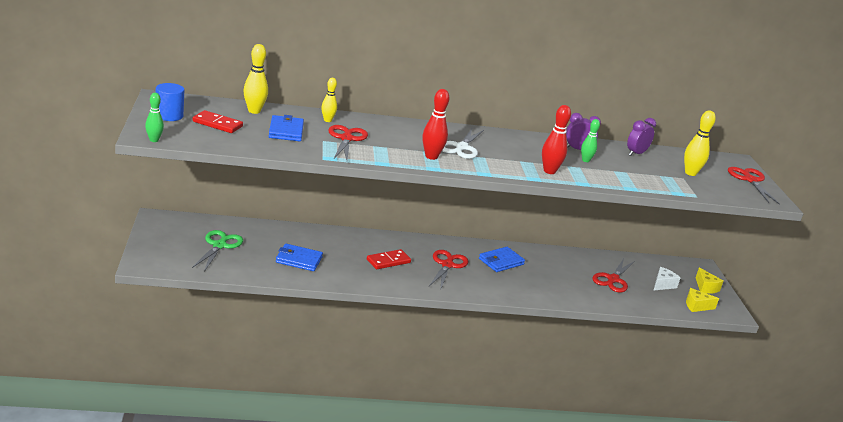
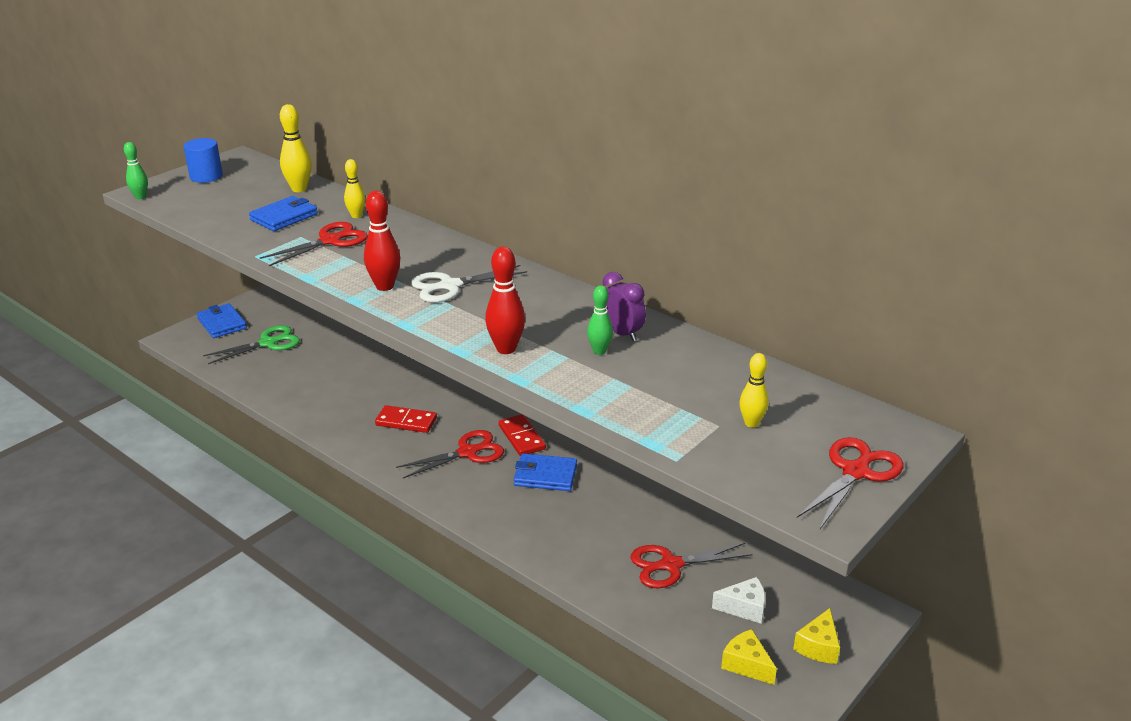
camera: 50 degrees right, 5 degrees up
(217, 124) = (232, 194): red domino -> red domino (521, 437)
(299, 260) = (315, 384): blue wallet -> blue wallet (222, 323)
(636, 154) = (714, 366): purple clock -> none
(690, 173) = (751, 423): yellow bowling pin -> yellow bowling pin, size x0.65

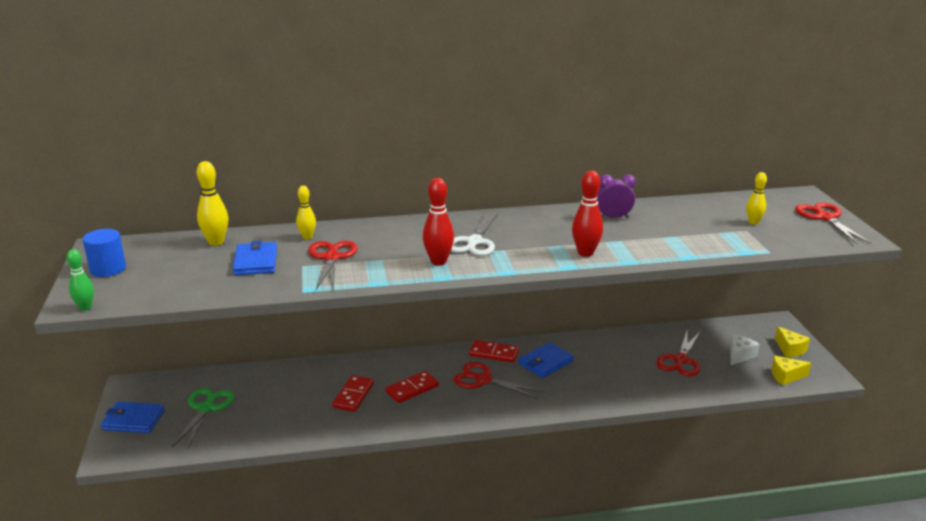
camera: 50 degrees left, 5 degrees down
(361, 397) = (353, 395): none -> red domino
(468, 452) = (483, 380): red scissors -> red scissors turned 75 degrees counterclockwise
(599, 351) = (626, 230): green bowling pin -> none

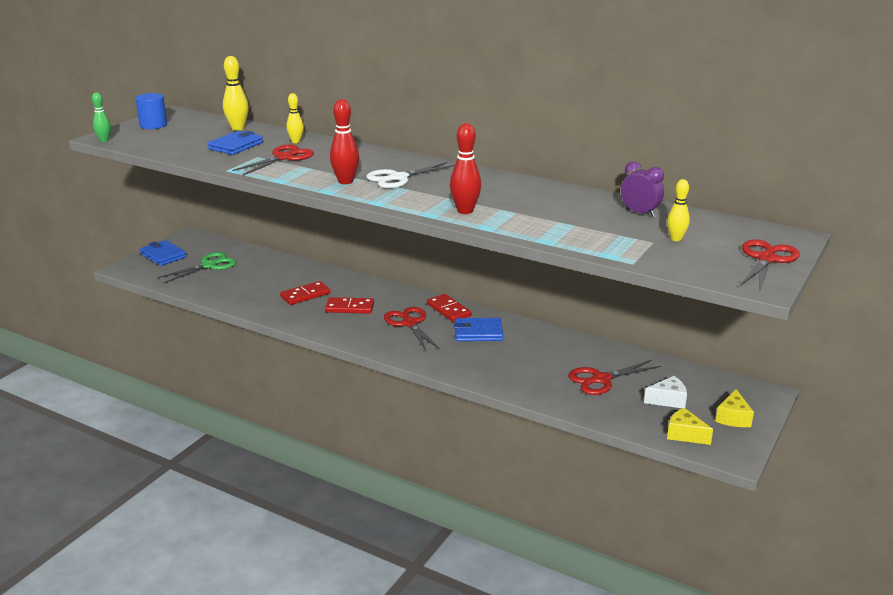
camera: 40 degrees right, 0 degrees up
(613, 217) = (549, 196): purple clock -> purple clock (640, 213)

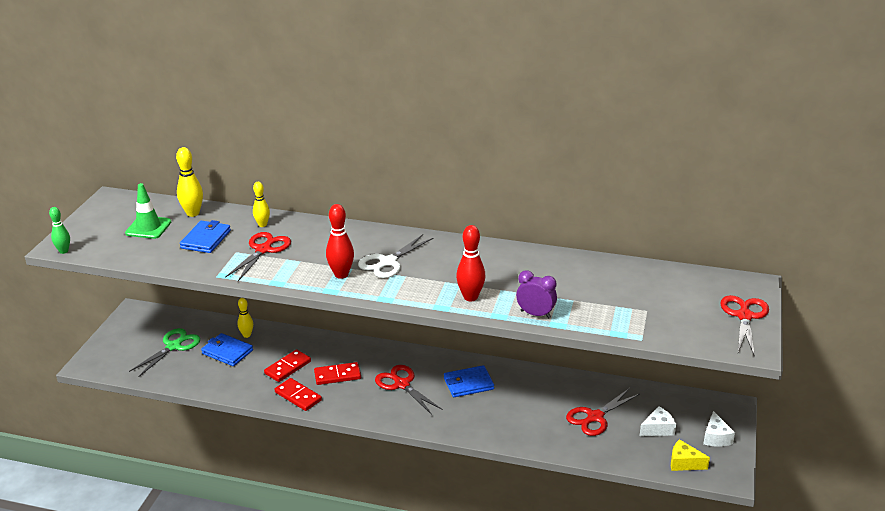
camera: 15 degrees left, 5 degrees up
(153, 125) = (102, 220): blue cylinder -> none
(163, 255) = (119, 341): blue wallet -> blue wallet (227, 352)
(190, 133) = (148, 227): none -> green traffic cone
(448, 310) = (430, 362): red domino -> red domino (298, 396)
(640, 213) = (621, 275): purple clock -> purple clock (535, 314)
(676, 239) = (663, 303): yellow bowling pin -> yellow bowling pin (246, 335)
(733, 418) = (716, 437): yellow cheese -> white cheese

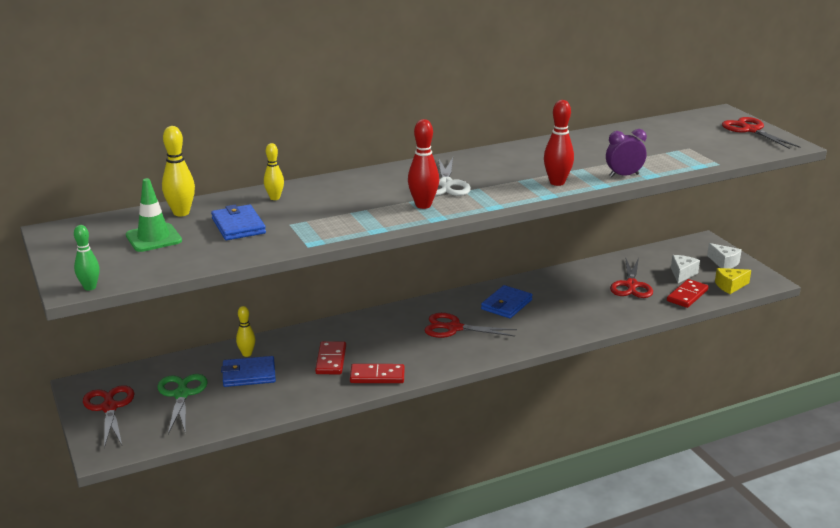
camera: 40 degrees left, 5 degrees down
(263, 249) = (314, 213): red scissors -> red scissors (109, 407)
(337, 375) = (387, 346): red domino -> red domino (687, 295)

